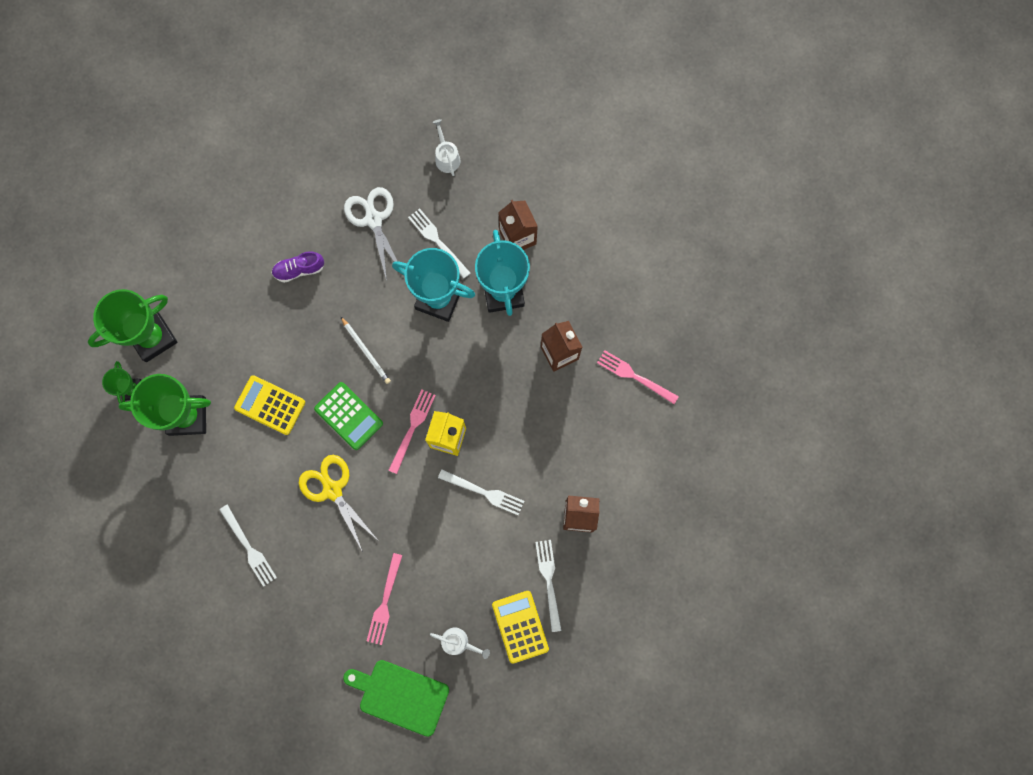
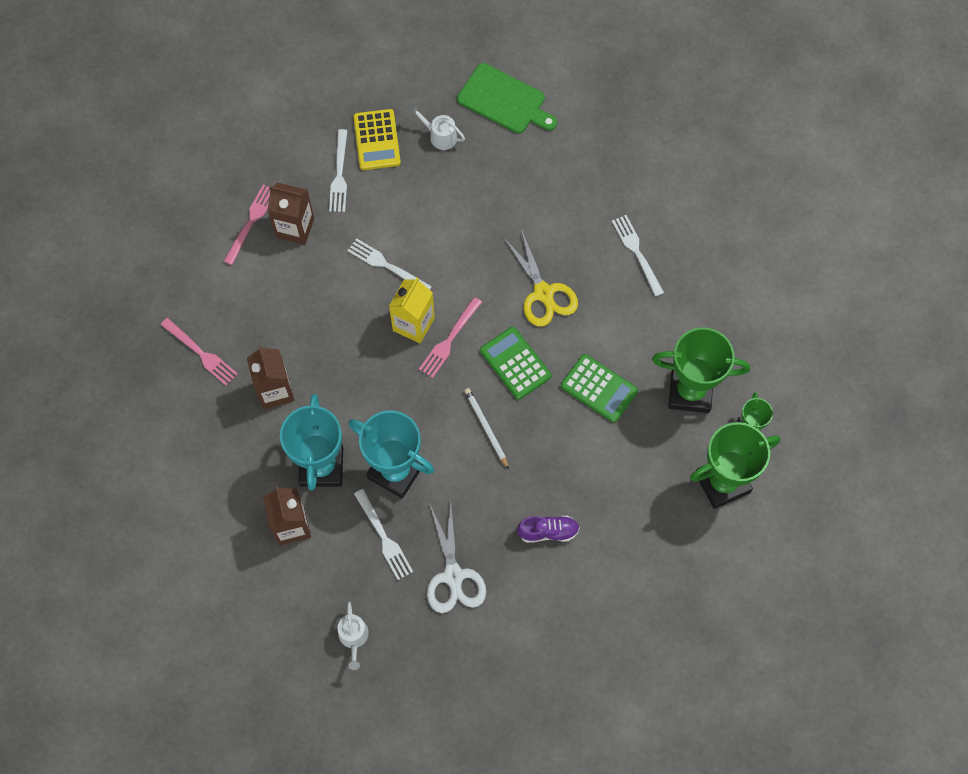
camera: 170 degrees left, 10 degrees down
(270, 405) = (599, 388): yellow calculator -> green calculator
(385, 602) = (506, 181): pink fork -> pink fork (251, 221)

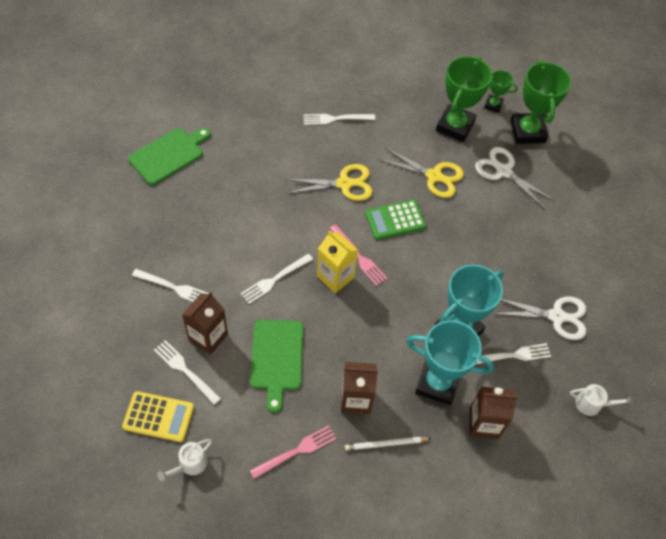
camera: 75 degrees left, 10 degrees down
(251, 221) = (185, 370): pink fork -> white fork
(294, 300) = (277, 358): none -> green cutting board
(377, 140) = (156, 250): yellow calculator -> yellow calculator (158, 417)
(440, 136) = (177, 206): white watering can -> white watering can (190, 464)
(486, 428) = (441, 256): white pencil -> white pencil (386, 444)
(548, 532) = (536, 243): purple shoe -> none
(599, 388) = (434, 176): green calculator -> yellow scissors
(642, 468) = (504, 171): none -> white scissors

